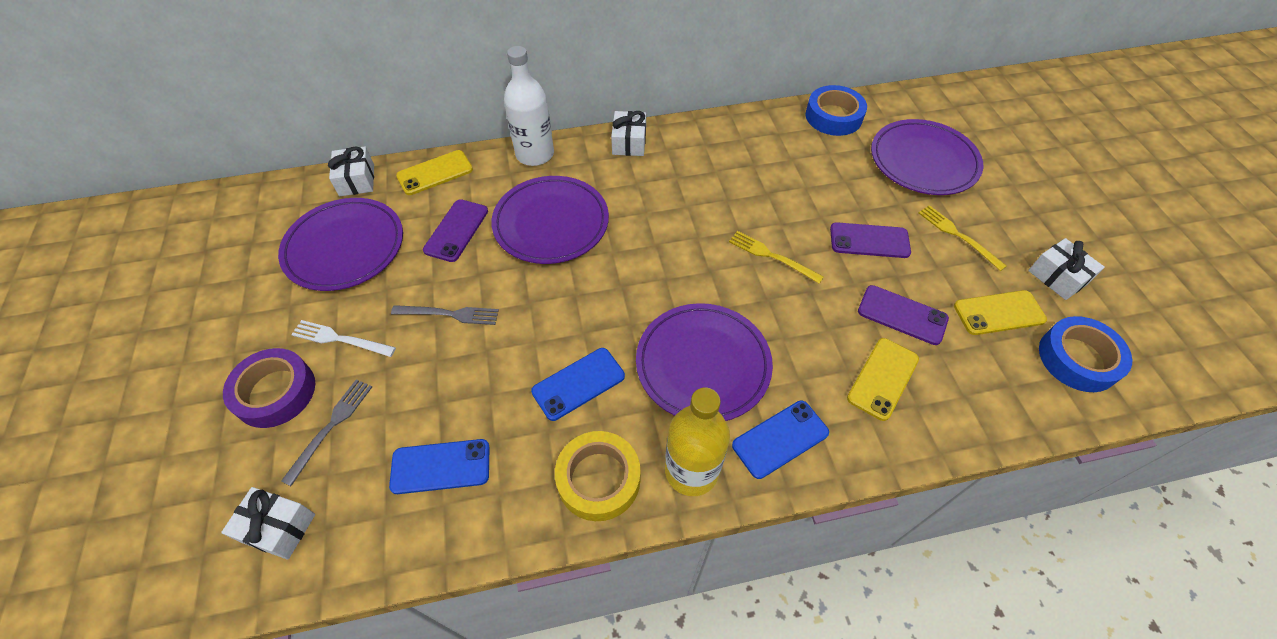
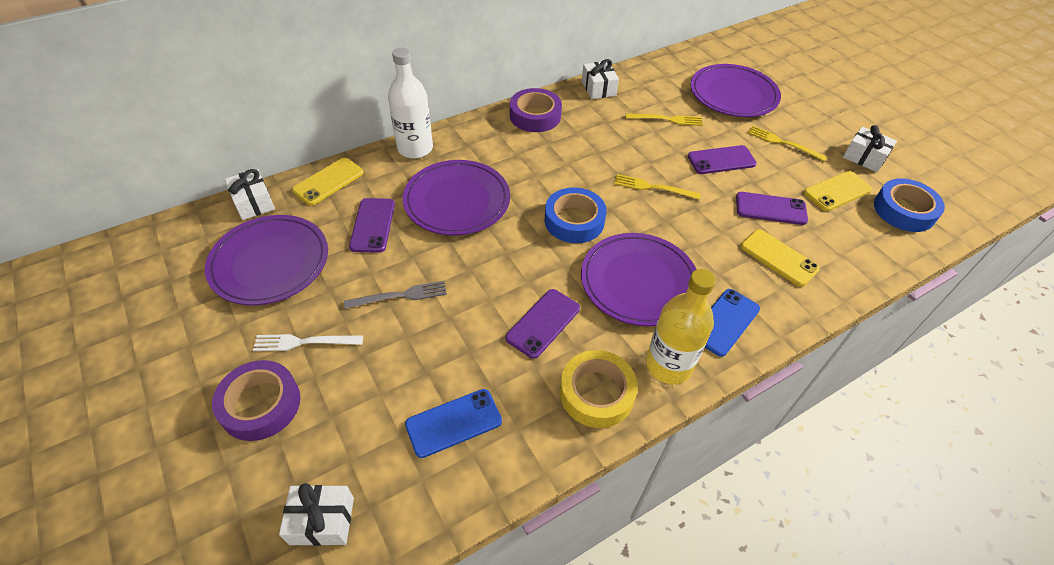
camera: 20 degrees left, 5 degrees down
(331, 427) = (332, 419): grey fork -> none
(578, 383) = (543, 323): blue phone -> purple phone
(629, 142) = (494, 123): white gift -> white gift (598, 88)
(677, 142) = (535, 116): none -> purple tape
(826, 176) = (666, 119): none -> yellow fork
(833, 116) = (651, 74): blue tape -> blue tape (574, 221)
(882, 378) = (778, 258): yellow phone -> yellow phone turned 60 degrees counterclockwise

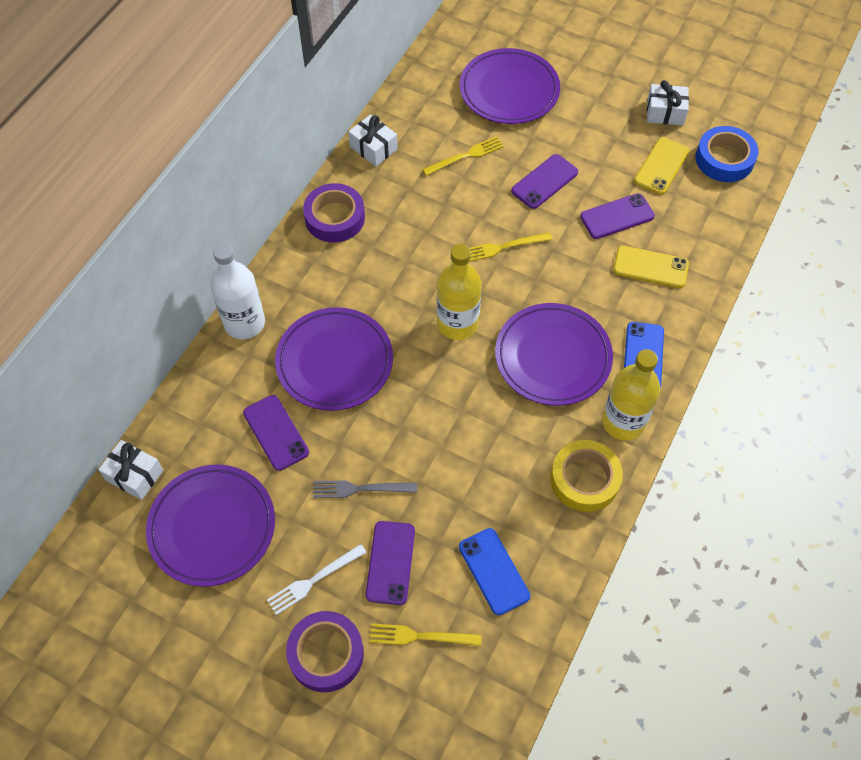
camera: 30 degrees left, 10 degrees up
(322, 521) = (455, 705): white gift -> none
(328, 181) = (189, 409): yellow phone -> none
(400, 296) = (361, 489): grey fork -> grey fork turned 135 degrees counterclockwise
(453, 423) = (494, 571): blue phone -> blue phone turned 60 degrees counterclockwise
(543, 323) = (501, 442): purple phone -> purple phone (390, 562)
(574, 221) = (457, 323): blue tape -> yellow bottle
(783, 143) = (588, 131): yellow fork -> yellow fork (421, 636)

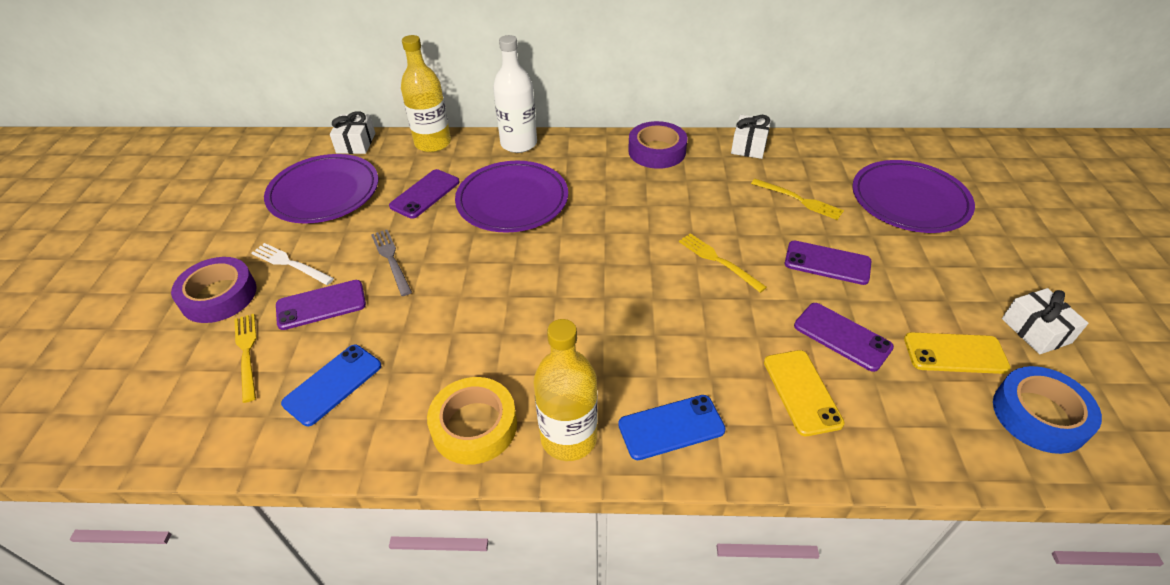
camera: 65 degrees right, 15 degrees down
(457, 323) = (604, 260): yellow bottle -> yellow bottle (433, 143)
(553, 357) = (614, 344): purple plate -> none

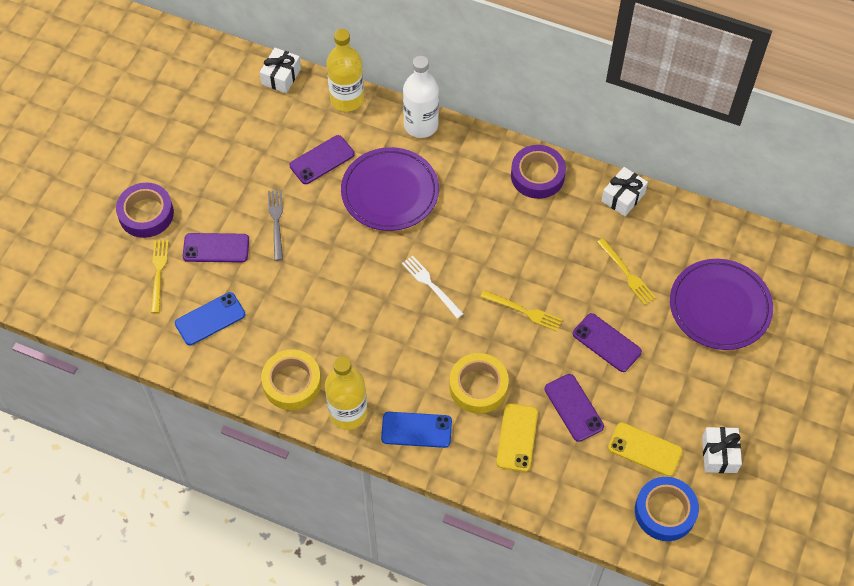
camera: 20 degrees right, 15 degrees up
(290, 264) = (201, 200): white fork -> white fork (431, 285)
(324, 193) = (242, 130): purple plate -> none
(717, 350) = (478, 386): none -> yellow tape
(719, 261) = (523, 311): yellow fork -> yellow fork turned 135 degrees clockwise

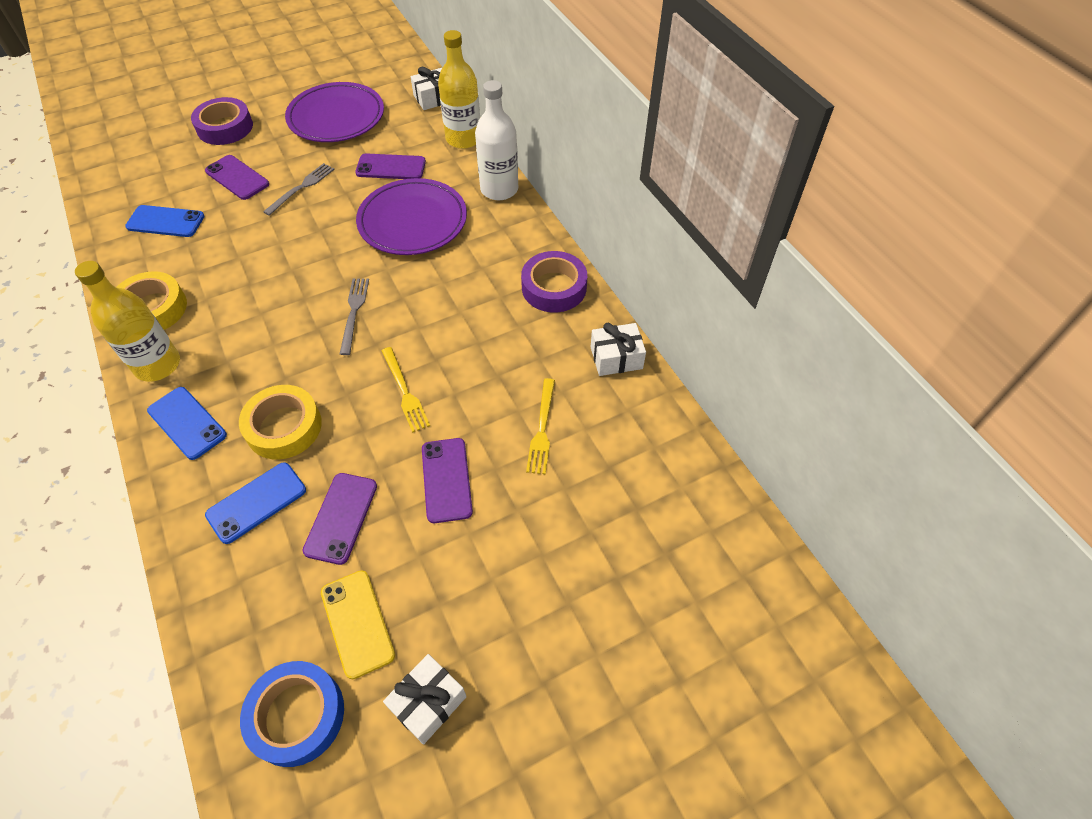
camera: 40 degrees right, 5 degrees down
(158, 273) = (178, 169): yellow fork -> none
(431, 285) = (354, 313): white fork -> grey fork
(517, 437) = (256, 502): yellow phone -> blue phone
(720, 307) = (605, 535): purple plate -> purple plate (336, 117)

